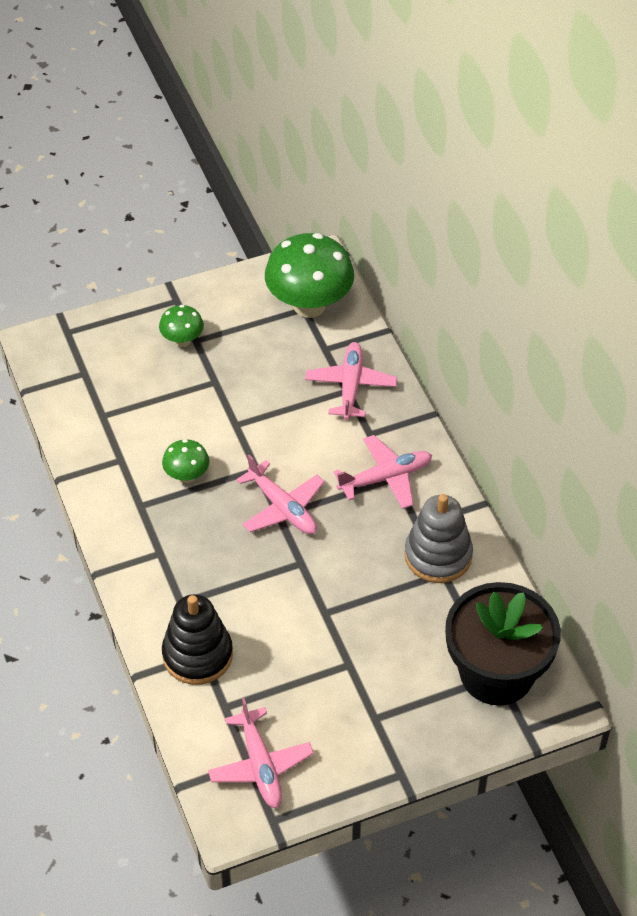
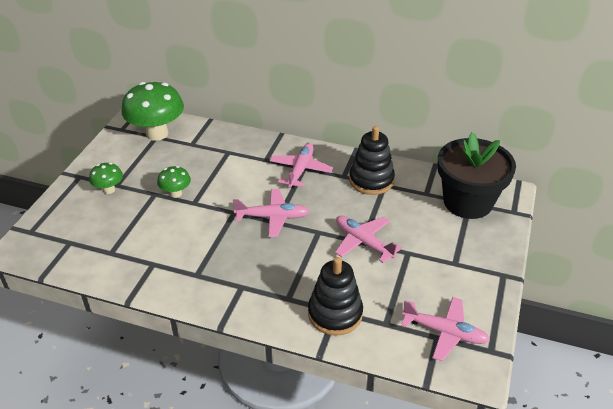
camera: 50 degrees left, 10 degrees down
(187, 476) = (202, 242): green mushroom -> green mushroom (176, 193)
(350, 386) = (227, 149): pink plane -> pink plane (363, 242)
(438, 555) = (371, 180): grey stacking toy -> black stacking toy

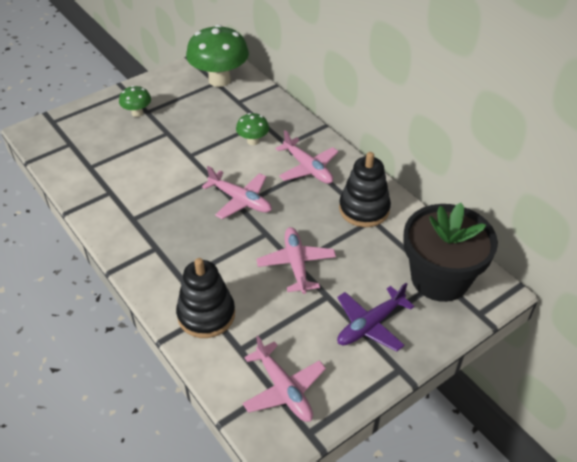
camera: 35 degrees right, 5 degrees up
(176, 193) = (184, 140): green mushroom -> green mushroom (253, 141)
(300, 170) = (308, 168): pink plane -> pink plane turned 90 degrees clockwise
(456, 256) = (370, 325): none -> purple plane

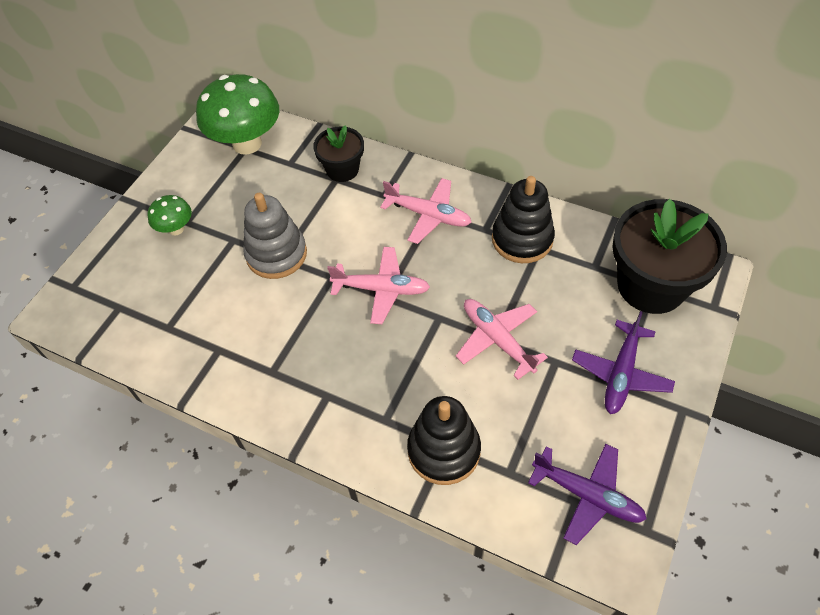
camera: 25 degrees left, 10 degrees up
(188, 152) = (276, 254): none -> grey stacking toy
(253, 141) = (343, 207): green mushroom -> none
(270, 118) = (342, 169): none -> black flower pot
(284, 389) = (587, 495): pink plane -> purple plane

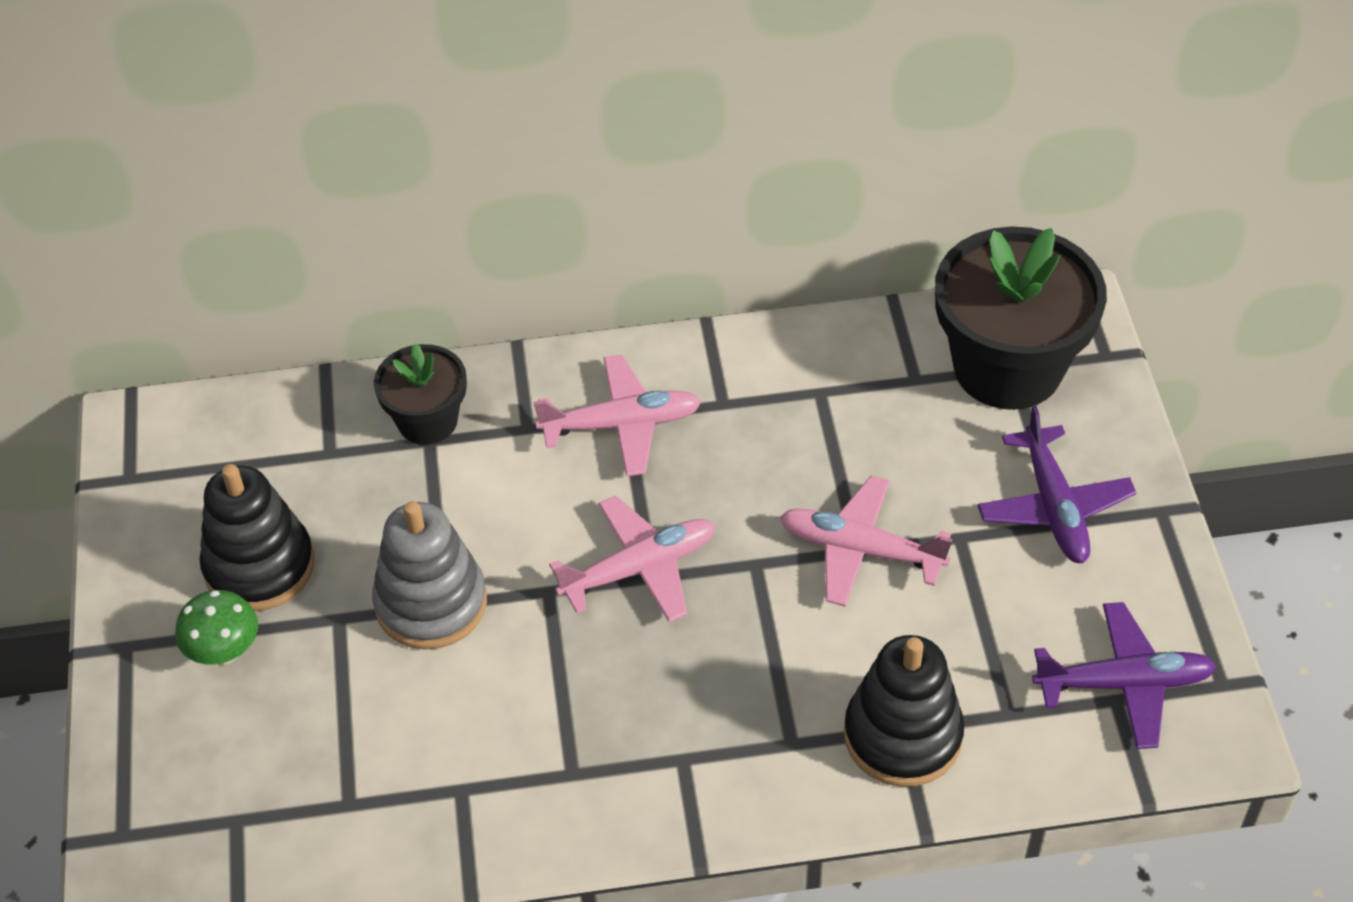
camera: 35 degrees left, 5 degrees down
(247, 143) = (226, 456): green mushroom -> none
(522, 239) = (786, 391): black stacking toy -> black stacking toy (259, 566)

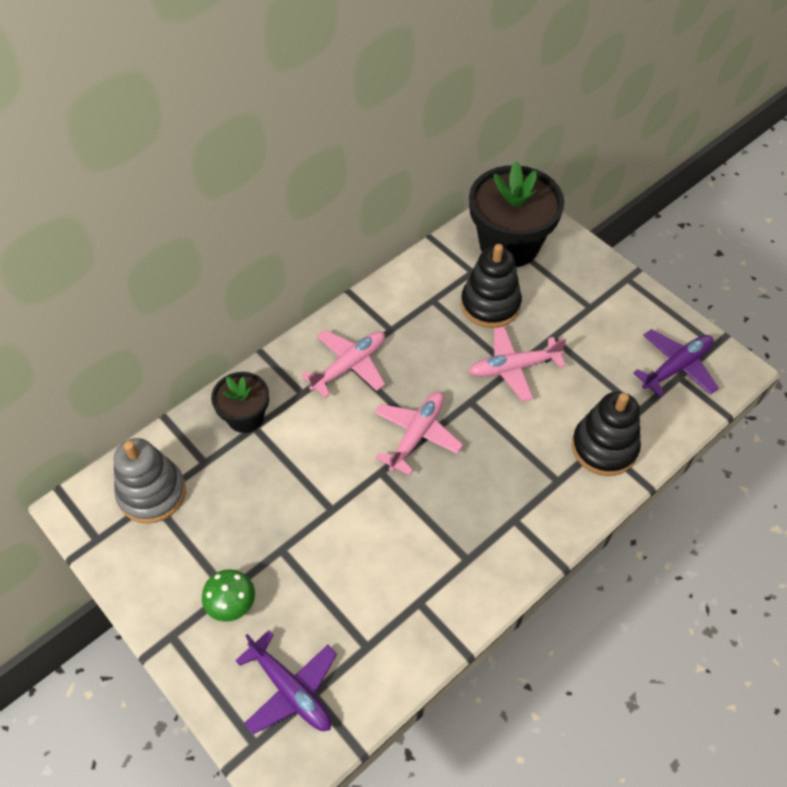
camera: 35 degrees left, 5 degrees up
(259, 566) = (214, 546): black stacking toy -> black stacking toy (490, 304)
(431, 603) = (325, 513): grey stacking toy -> grey stacking toy (152, 493)
(1054, 507) = (581, 300): purple plane -> purple plane (291, 690)

